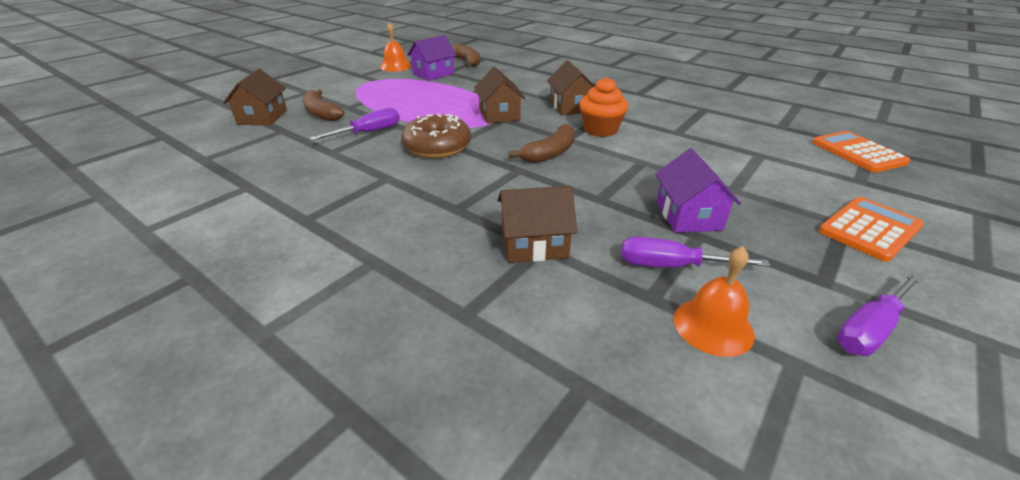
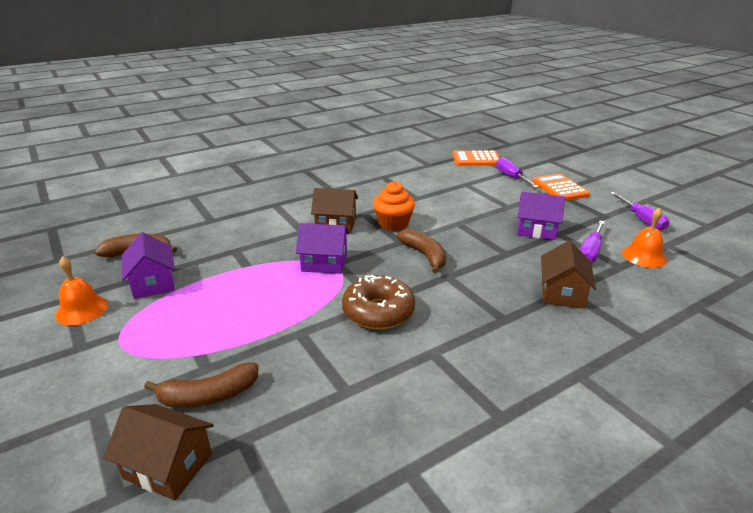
camera: 70 degrees left, 5 degrees down
(368, 132) = (309, 356): purple screwdriver -> purple screwdriver (511, 177)
(499, 114) = (324, 263): brown house -> purple house

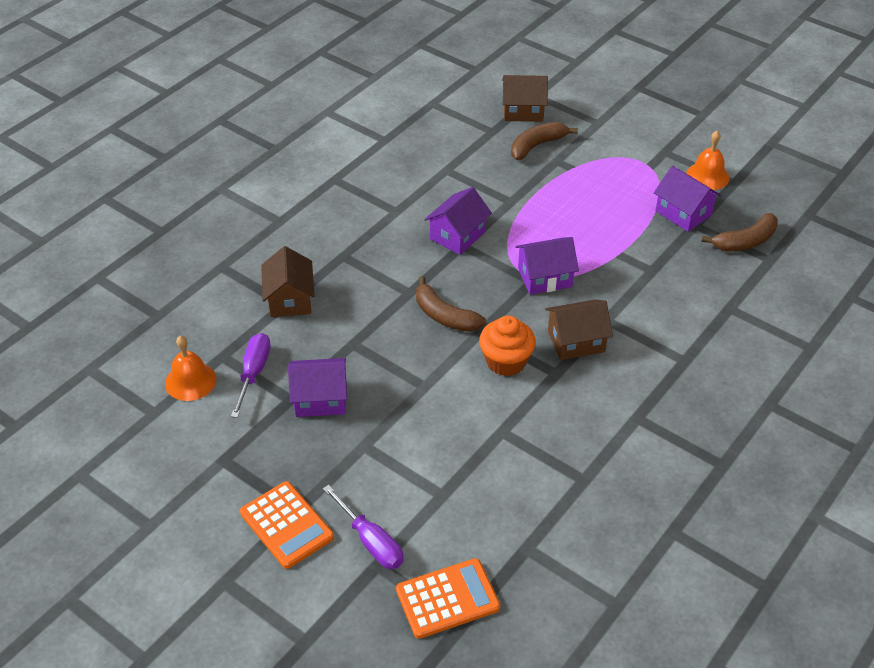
camera: 160 degrees right, 15 degrees up
(378, 312) = (457, 235): brown donut -> purple house
(641, 219) = (172, 464): purple screwdriver -> none

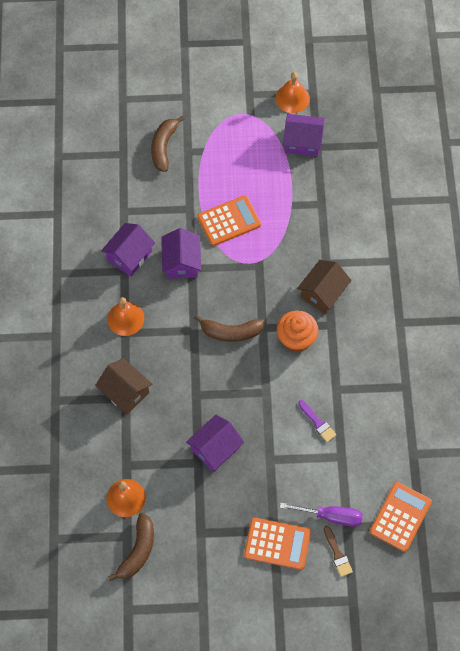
camera: 40 degrees left, 20 degrees up
(253, 373) = (158, 462): purple screwdriver -> none
(338, 583) = (337, 554): none -> brown brush
(356, 245) = (125, 318): none -> orange bell
(450, 447) = (318, 423): none -> purple brush
(523, 111) = (127, 120): brown house -> none
(540, 231) = (229, 221): none -> orange calculator
(545, 277) = (264, 257): purple house -> purple house (129, 256)
(745, 242) = (356, 140): brown banana -> brown banana (138, 551)

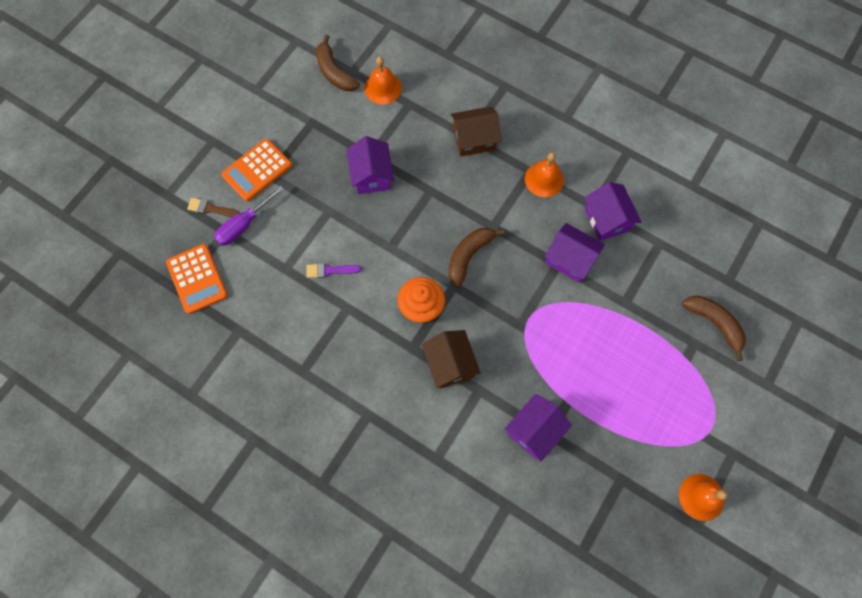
camera: 125 degrees right, 5 degrees up
(229, 221) = (587, 330): orange calculator -> none
(302, 142) = (637, 468): purple house -> purple house (534, 430)

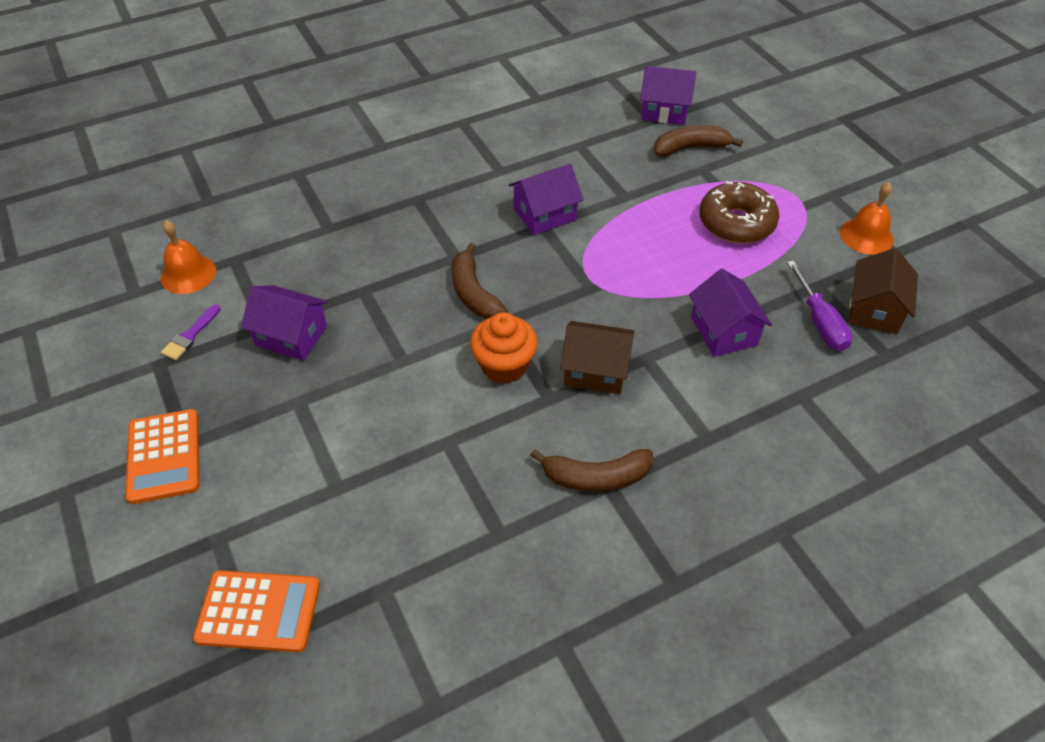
camera: 60 degrees left, 20 degrees down
(211, 209) = (166, 542): brown brush -> none
(244, 225) = (229, 509): purple screwdriver -> purple screwdriver (819, 322)
(329, 270) = (381, 438): purple brush -> purple brush (190, 335)
(334, 72) = (115, 310): brown banana -> brown banana (596, 477)
(474, 139) = (336, 225): brown house -> brown house (874, 310)
(544, 179) = (436, 193): orange bell -> none
(607, 219) = (523, 168): purple house -> purple house (664, 111)
(650, 393) = (736, 223): none -> brown donut

